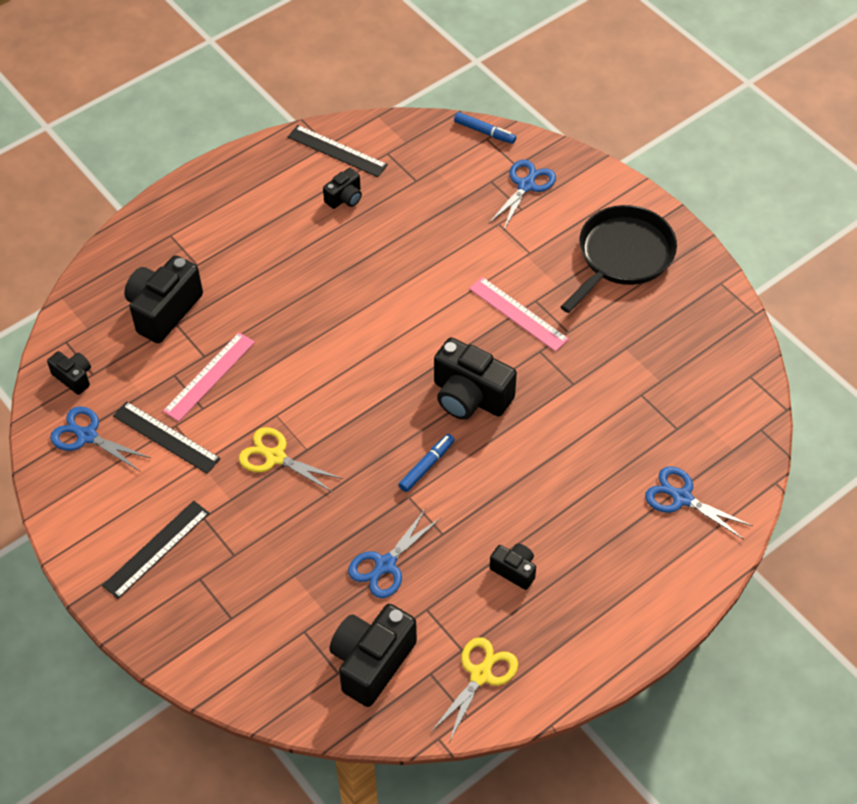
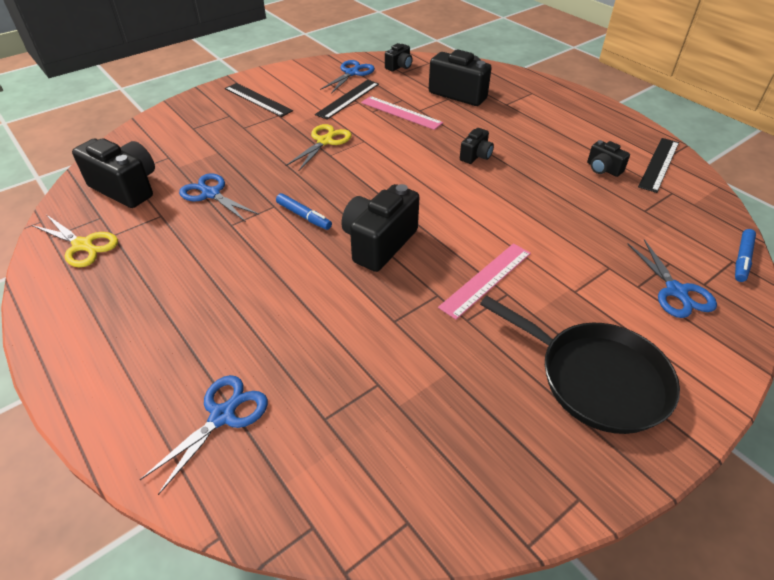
camera: 90 degrees right, 10 degrees down
(514, 570) = (178, 269): black camera -> black camera (476, 156)
(526, 186) = (676, 291): blue scissors -> blue scissors turned 45 degrees clockwise

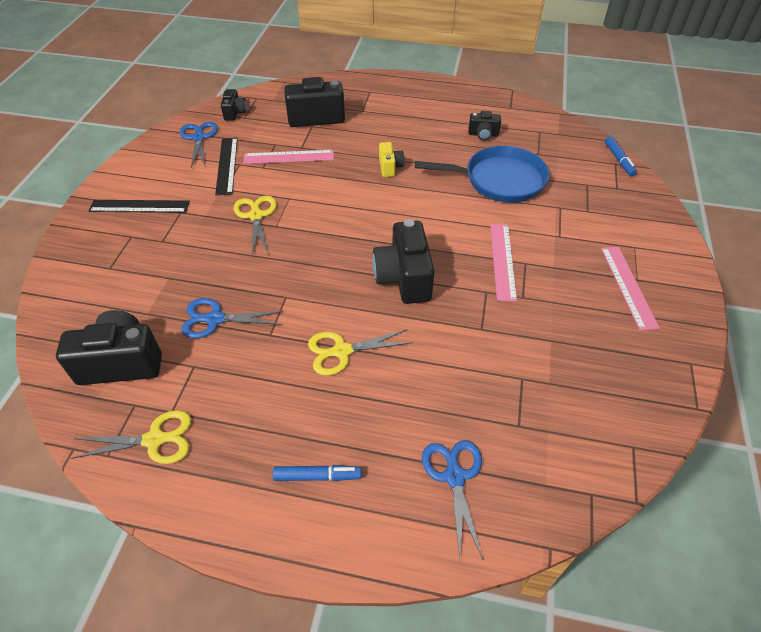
camera: 40 degrees left, 5 degrees up
(263, 266) = (342, 351): none -> yellow scissors
(304, 216) = (321, 291): blue marker -> blue marker (317, 476)
(476, 156) = (390, 167): black camera -> yellow camera
(572, 213) = (500, 180): none -> blue pan
(596, 379) = (628, 286): black pan -> pink ruler
(659, 164) = (511, 113): black ruler -> none
(676, 291) = (608, 202): blue scissors -> none

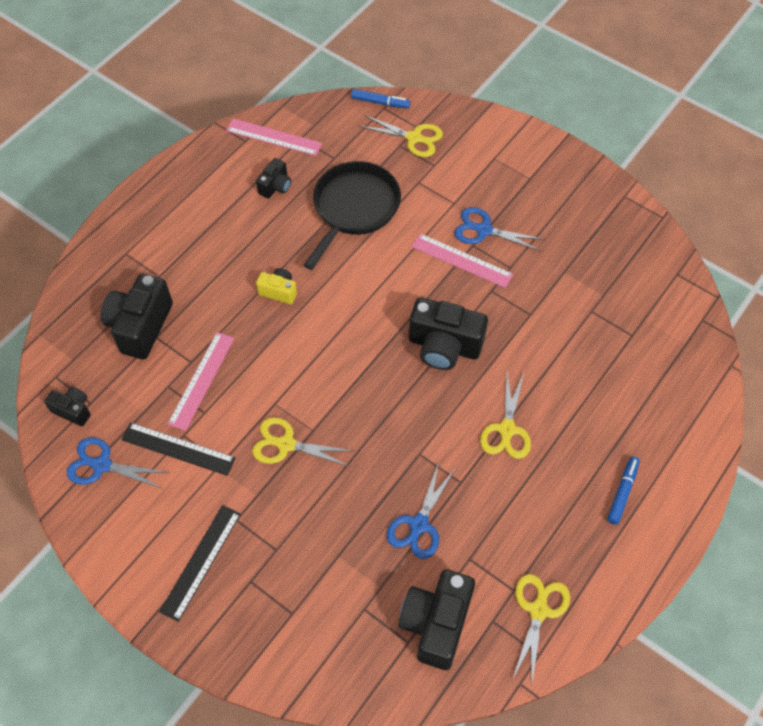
camera: 65 degrees left, 10 degrees up
(454, 477) = (658, 398): blue scissors -> blue scissors (484, 230)
(500, 180) = (354, 208): blue pan -> black pan
(603, 190) = (414, 138): none -> yellow scissors
(628, 286) = (534, 189): pink ruler -> pink ruler (274, 137)

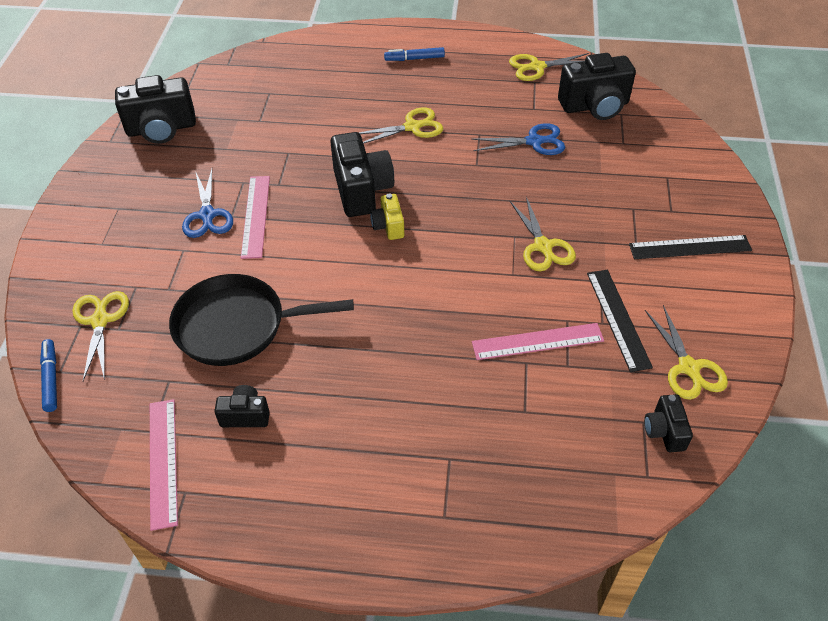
camera: 120 degrees left, 10 degrees down
(102, 465) = (688, 367): blue scissors -> yellow scissors
(140, 326) = (524, 434): black camera -> black camera (161, 129)
(279, 291) = (389, 335): yellow camera -> yellow camera (388, 226)

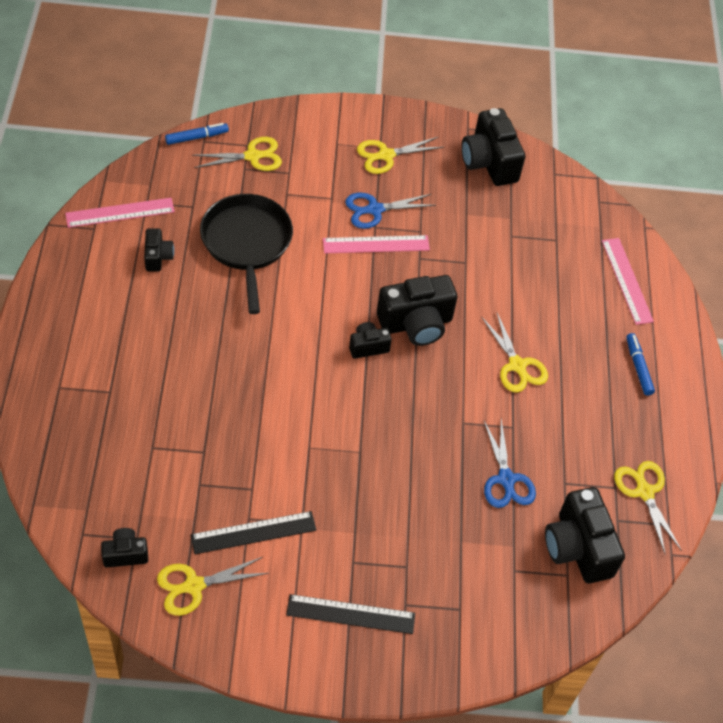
camera: 80 degrees right, 5 degrees up
(388, 226) = (368, 346): yellow camera -> black camera
(537, 341) = (227, 462): pink ruler -> pink ruler (627, 280)
(543, 246) = (347, 476): yellow scissors -> yellow scissors (386, 155)
(690, 247) = (350, 614): black ruler -> black ruler turned 75 degrees counterclockwise

